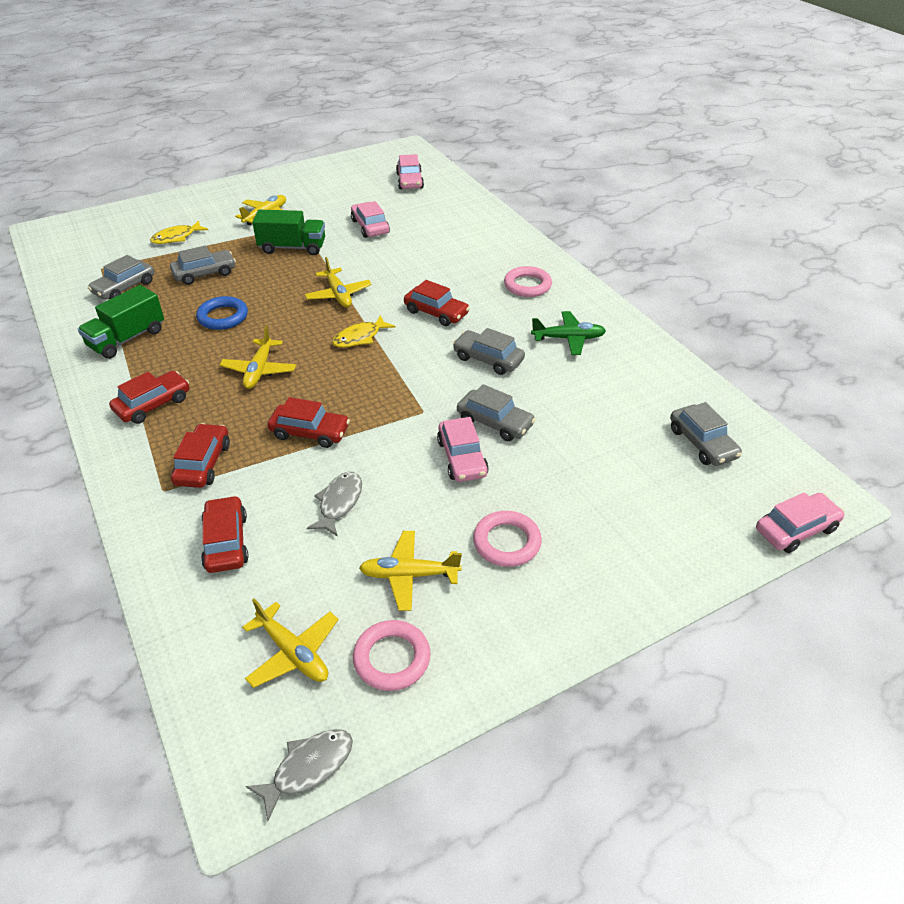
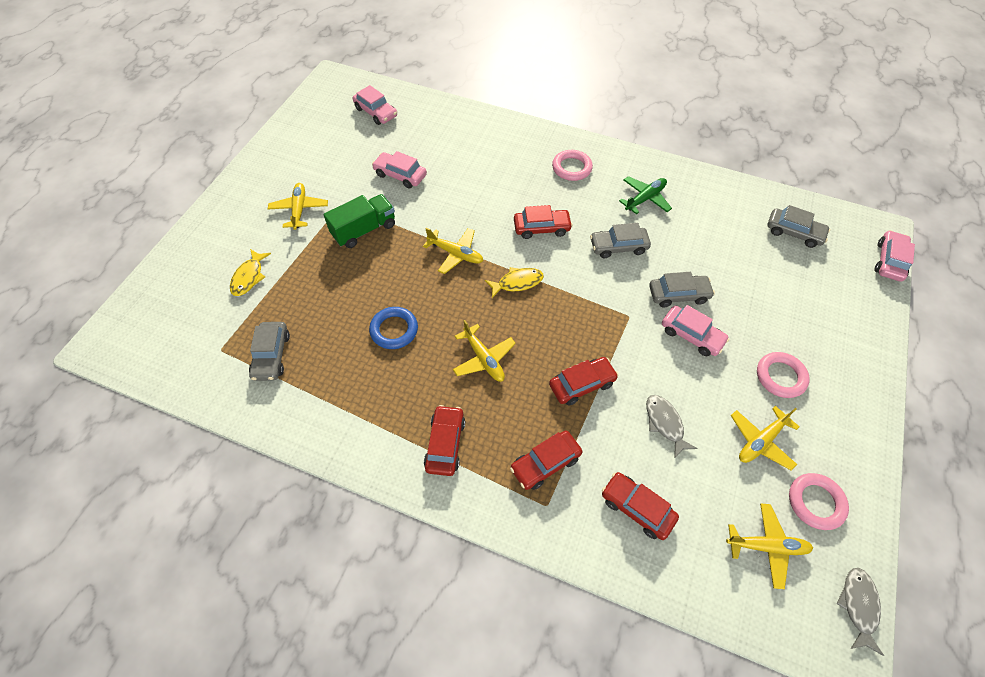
camera: 40 degrees left, 15 degrees up
(127, 339) = (343, 402): green truck -> none
(203, 463) = (545, 463): red car -> red car turned 90 degrees counterclockwise
(205, 273) = (324, 298): grey car -> none
(360, 337) = (517, 283): yellow fish -> yellow fish turned 120 degrees counterclockwise

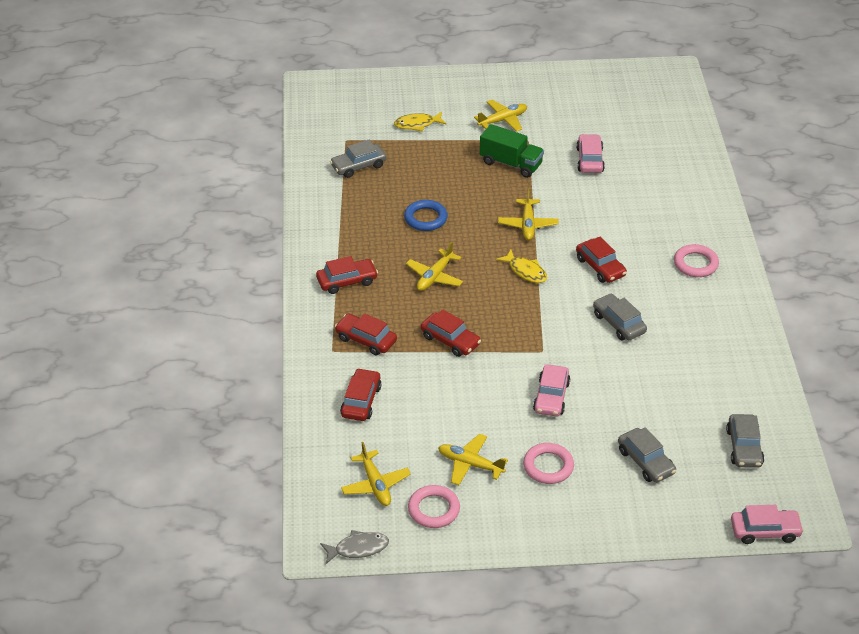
camera: 65 degrees right, 15 degrees down
(376, 112) = (654, 115): pink car -> none
(645, 199) = (698, 326): green plane -> none
(665, 423) = (447, 400): grey fish -> none
(678, 294) = (592, 378): grey car -> grey car (646, 461)

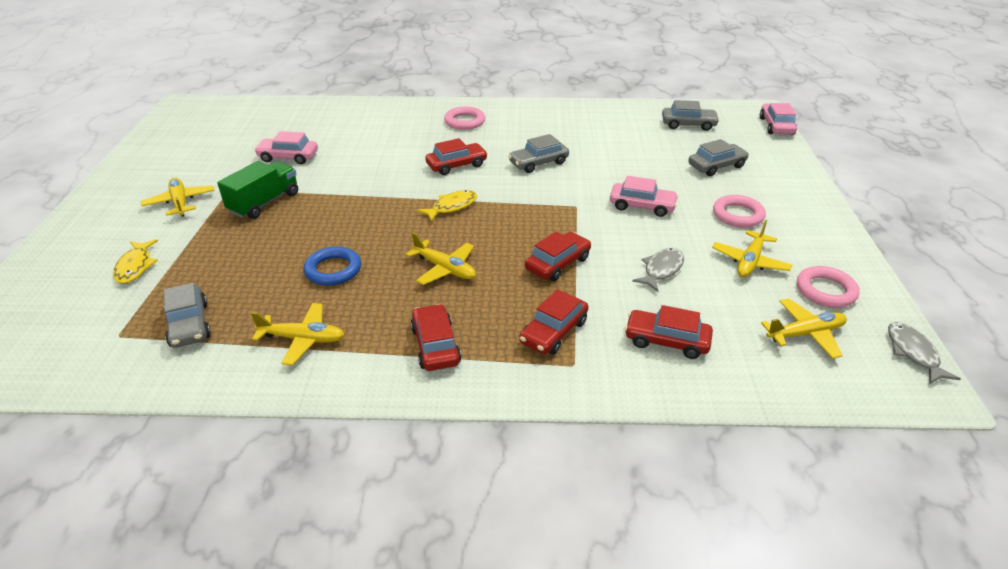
camera: 85 degrees left, 5 degrees down
(450, 404) = (661, 270): none -> grey fish
(527, 224) = (376, 200): yellow plane -> yellow plane (303, 339)

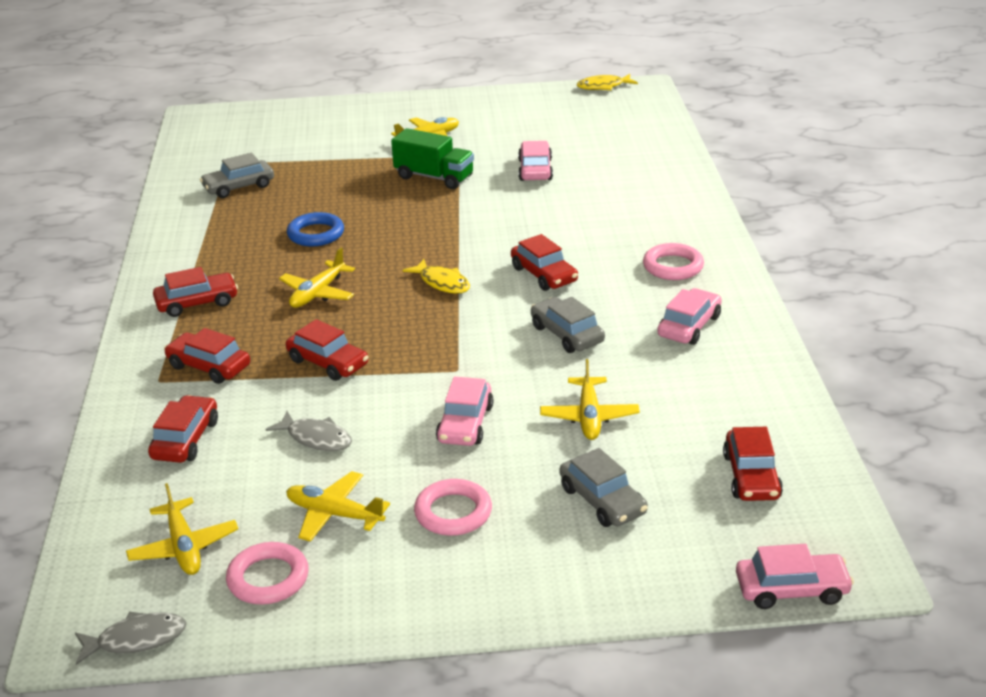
camera: 85 degrees right, 5 degrees down
(135, 266) = (321, 146): yellow fish -> yellow fish (603, 86)
(303, 339) = (214, 238): yellow plane -> yellow plane (589, 417)
(538, 124) = (689, 326): none -> pink car
(688, 124) = (751, 476): grey car -> red car

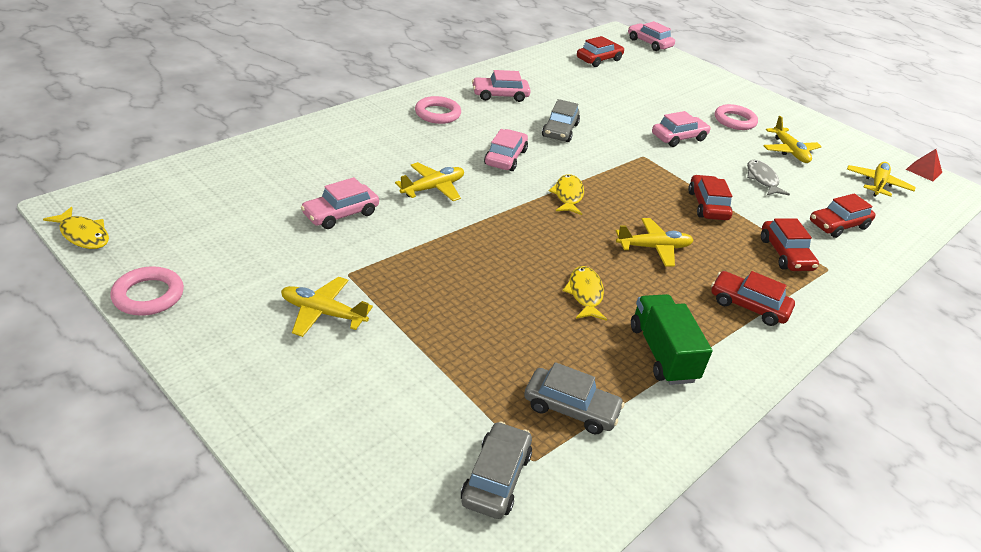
camera: 135 degrees left, 5 degrees up
(136, 640) = (923, 171): grey fish -> red pyramid
(268, 578) = (845, 152): pink ring -> pink ring (148, 295)
(316, 234) = (585, 294): blue ring -> yellow fish
(434, 177) = (411, 269): green truck -> green truck (662, 353)
(544, 274) = (505, 157): red car -> pink car
(589, 417) = (619, 105): yellow plane -> yellow plane (433, 188)
(602, 500) = (667, 88): grey car -> grey car (496, 478)

